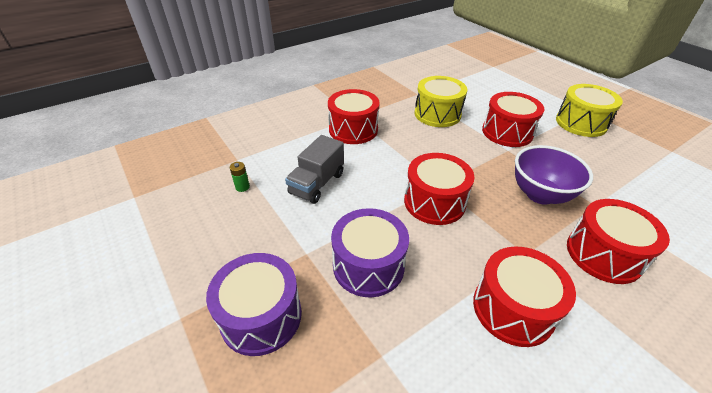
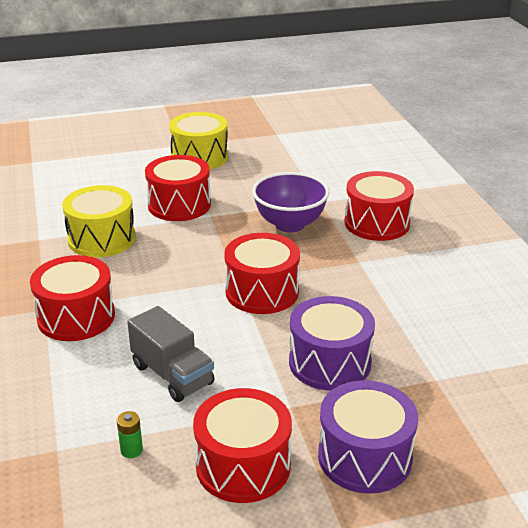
camera: 70 degrees left, 10 degrees down
(513, 308) = (413, 290): red drum -> red drum (243, 465)

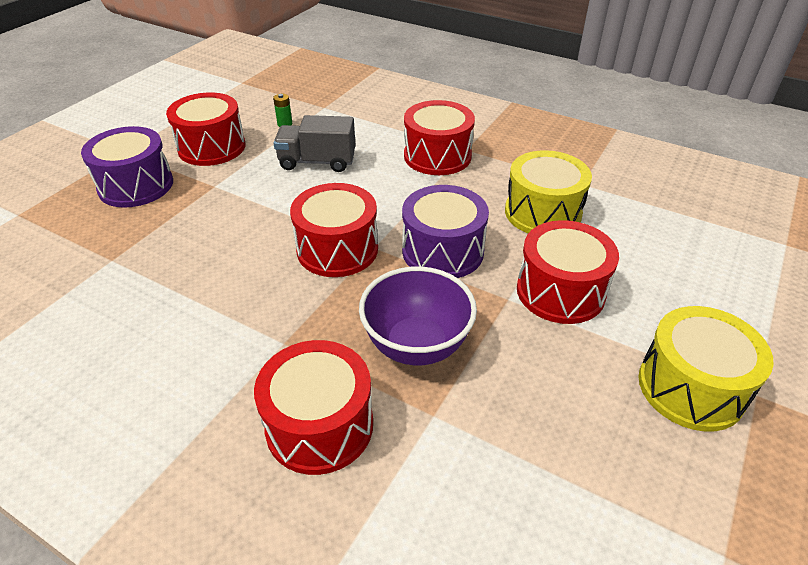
camera: 135 degrees right, 10 degrees up
(329, 362) = (213, 226): purple drum -> purple drum (442, 251)

